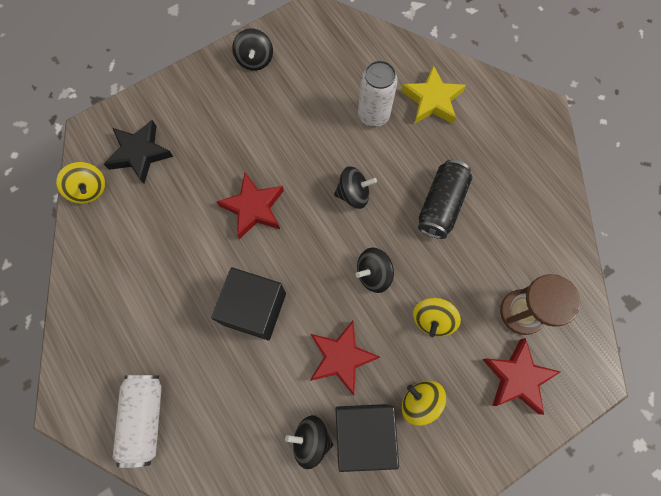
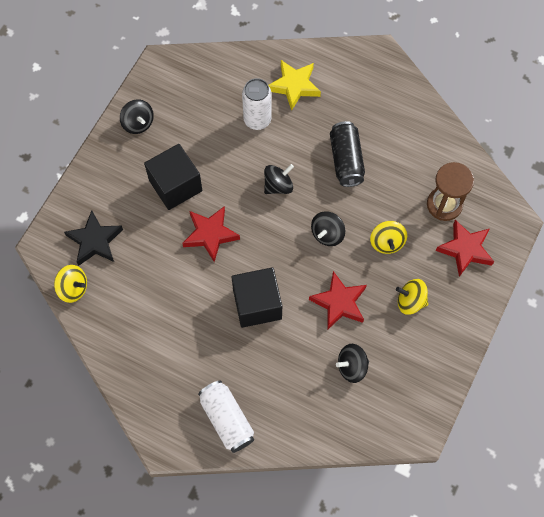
camera: 30 degrees left, 5 degrees down
(363, 433) = (384, 342): black cube -> black cube (175, 185)

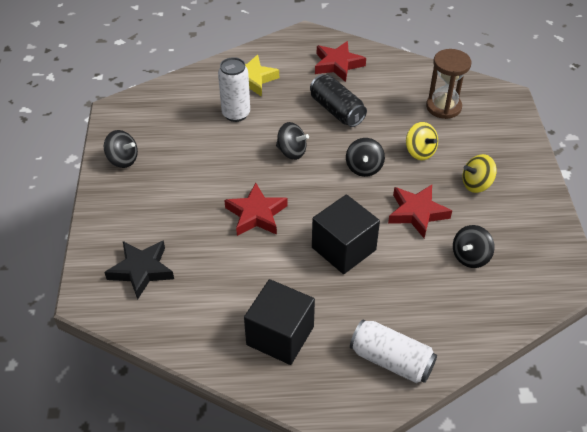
camera: 30 degrees left, 20 degrees down
(73, 288) = (145, 322): yellow spinning top -> none
(175, 185) = (194, 191): black cube -> black cube (280, 336)
(278, 185) = (291, 152): black spinning top -> black spinning top turned 90 degrees clockwise
(465, 249) = (487, 129): red star -> red star (338, 64)

